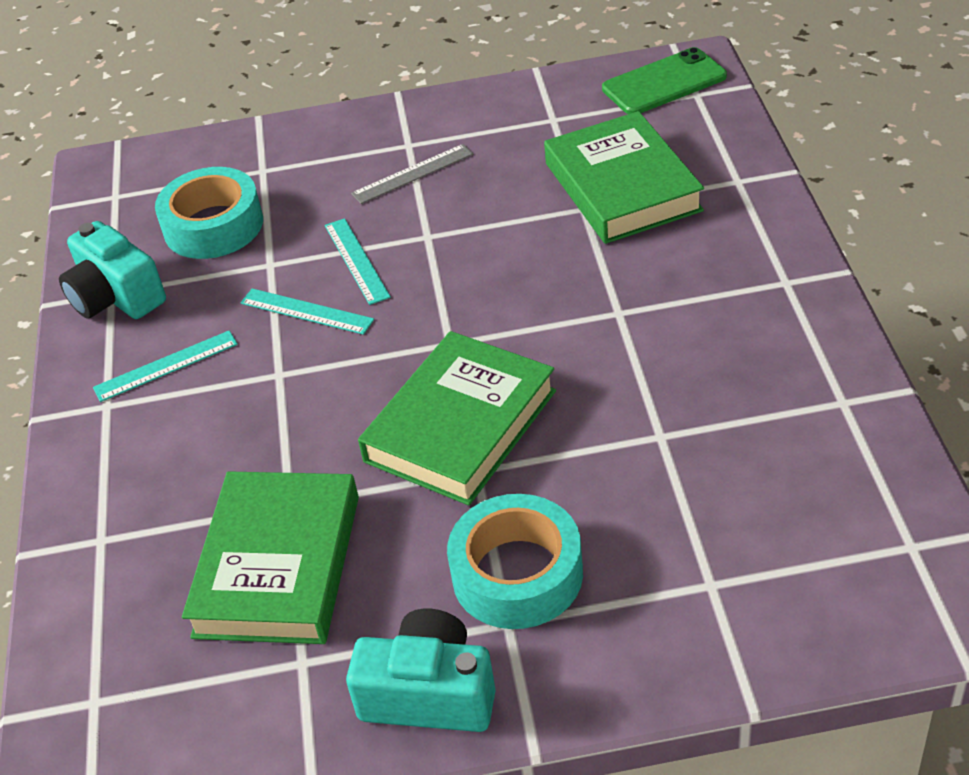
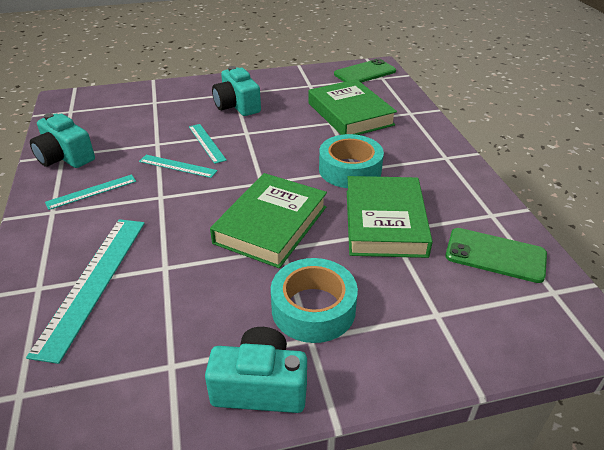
camera: 10 degrees left, 5 degrees down
(182, 531) = (93, 282): none -> turquoise ruler
(213, 226) = (125, 125): turquoise tape -> turquoise tape (350, 169)
(278, 565) = (156, 303): green book -> green book (385, 222)
(413, 174) = (237, 106): grey ruler -> turquoise camera
(830, 480) = (495, 255): none -> green phone

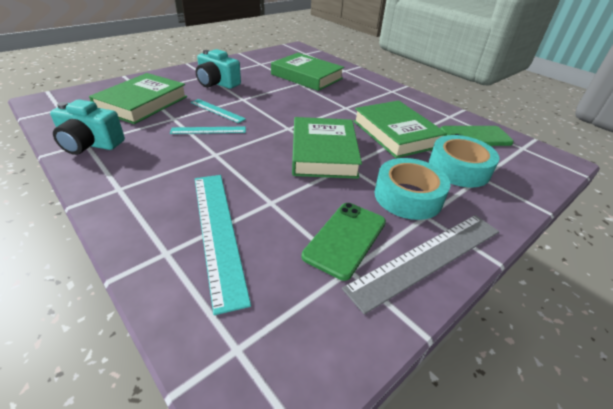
camera: 30 degrees left, 0 degrees up
(91, 191) = (145, 164): turquoise ruler -> none
(143, 118) = (142, 103): none -> green book
(260, 386) = (427, 258): turquoise camera -> grey ruler
(350, 169) = (341, 108): turquoise tape -> turquoise tape (458, 169)
(365, 73) = (291, 52): green phone -> green phone (345, 239)

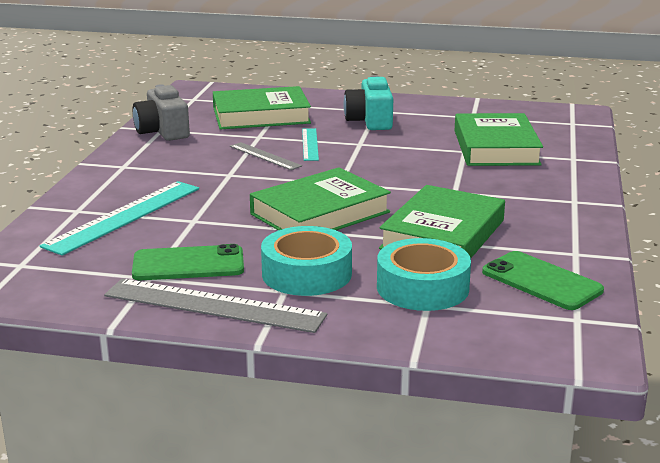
camera: 55 degrees right, 15 degrees down
(90, 144) = (163, 131): turquoise camera -> grey camera
(208, 130) = (265, 156): turquoise ruler -> grey ruler

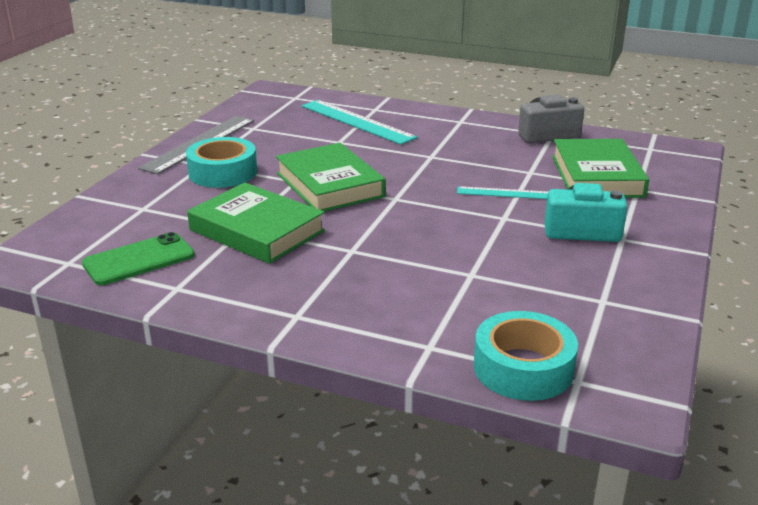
camera: 100 degrees right, 5 degrees up
(188, 264) = (264, 138): green phone -> none
(265, 156) = (474, 172): grey ruler -> none
(422, 287) = (169, 210): turquoise tape -> turquoise tape (523, 368)
(496, 147) = (479, 297): green book -> none

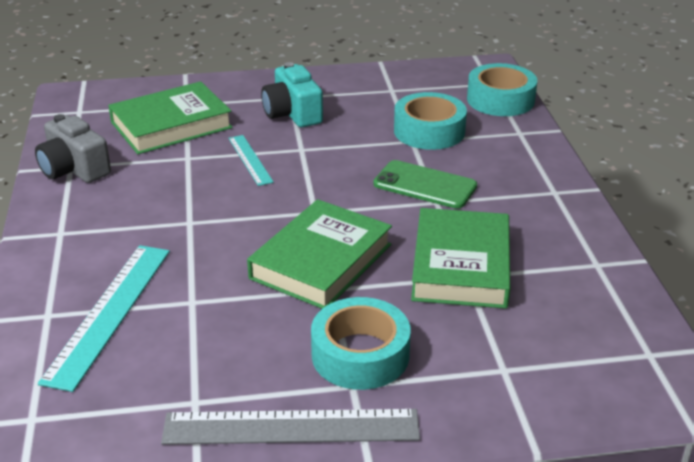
camera: 120 degrees left, 5 degrees up
(139, 259) = (589, 310): green phone -> green phone (425, 185)
(483, 290) = (429, 131): none -> turquoise tape

